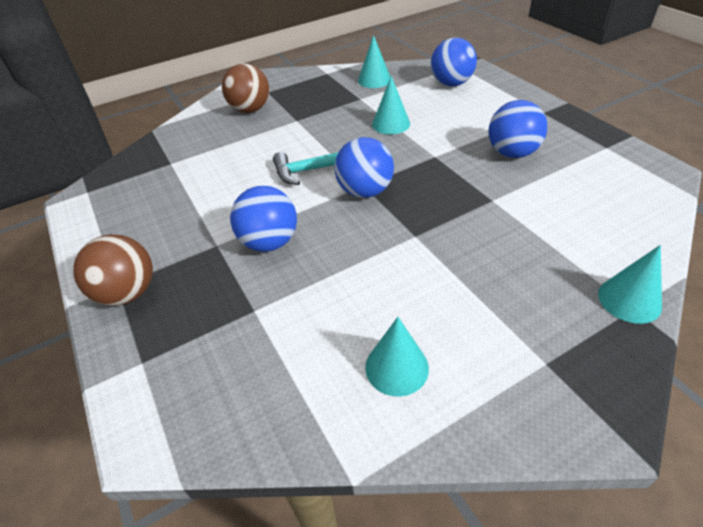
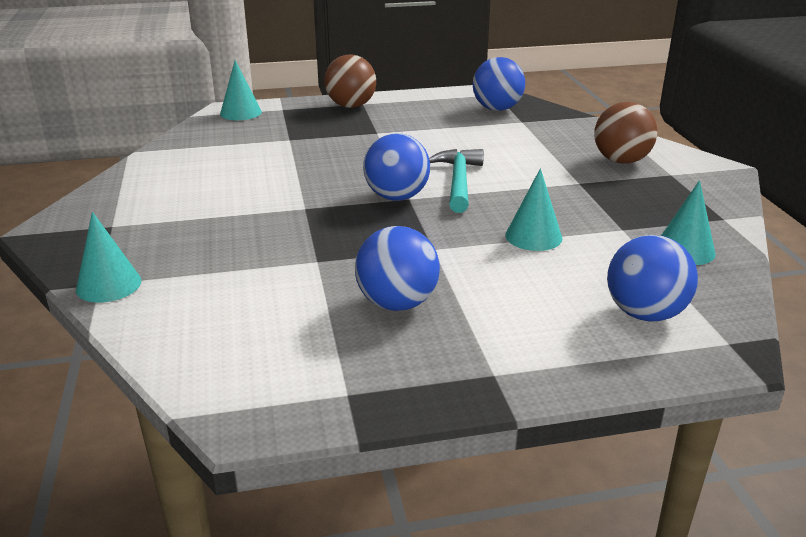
camera: 105 degrees right, 15 degrees down
(269, 242) = (360, 150): blue ball -> blue ball (497, 109)
(396, 367) = (181, 175): turquoise cone -> turquoise cone (240, 113)

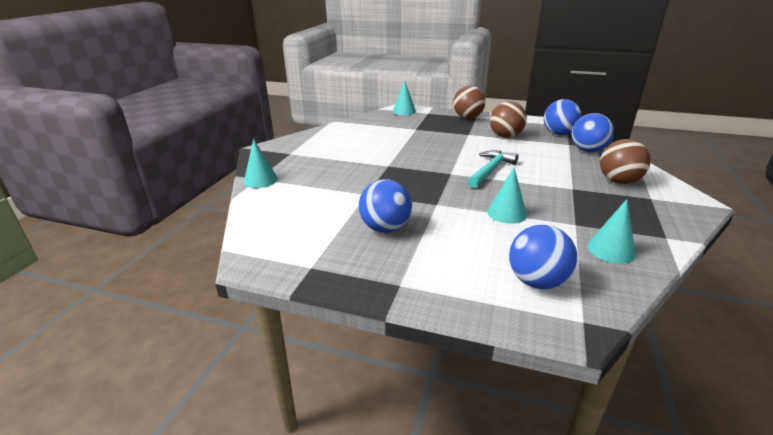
camera: 30 degrees right, 0 degrees up
(396, 197) = (444, 171): blue ball -> blue ball (588, 150)
(431, 126) = (505, 136): none -> brown ball

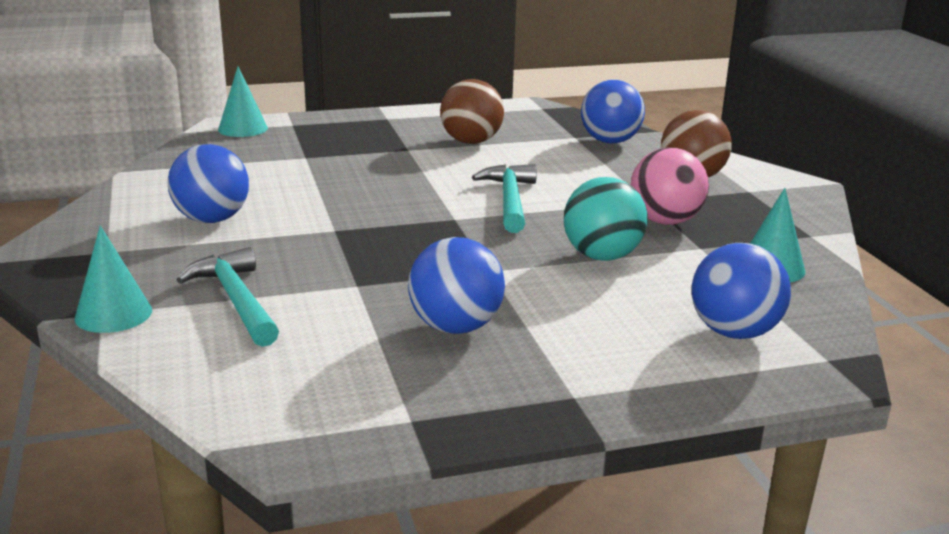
camera: 35 degrees left, 5 degrees down
(310, 187) = (236, 300): none -> turquoise hammer
(467, 117) = (374, 121): brown ball -> none
(507, 213) = (602, 256): turquoise cone -> turquoise ball
(558, 134) = (544, 124): blue ball -> blue ball (212, 220)
(570, 203) = (665, 221): none -> pink ball

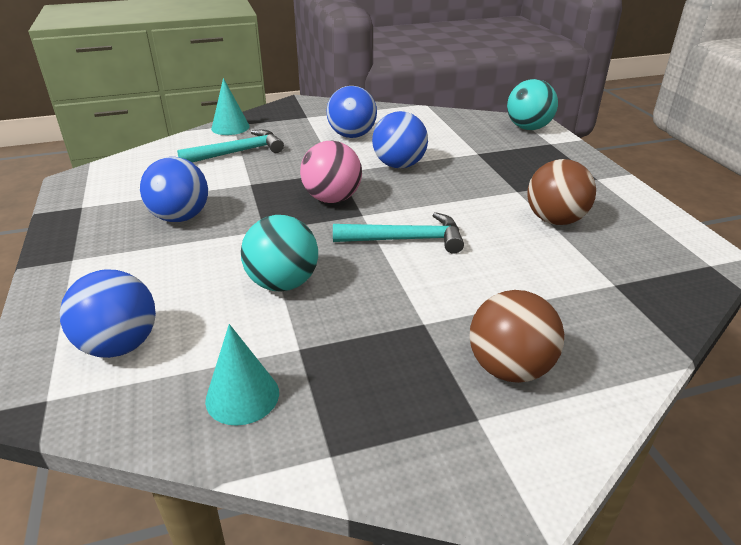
camera: 90 degrees right, 10 degrees up
(243, 129) = (528, 128): turquoise cone -> turquoise ball
(610, 141) = (612, 310): blue ball -> blue ball (399, 165)
(665, 221) = (365, 330): pink ball -> pink ball (332, 199)

